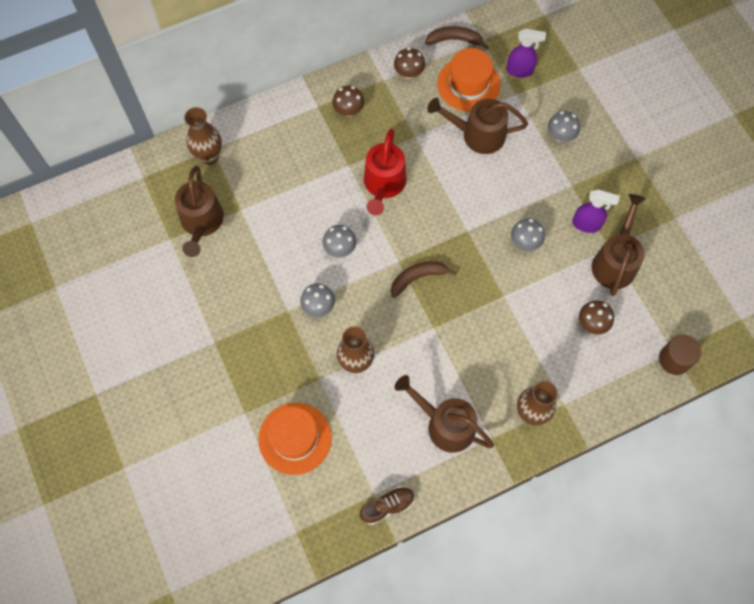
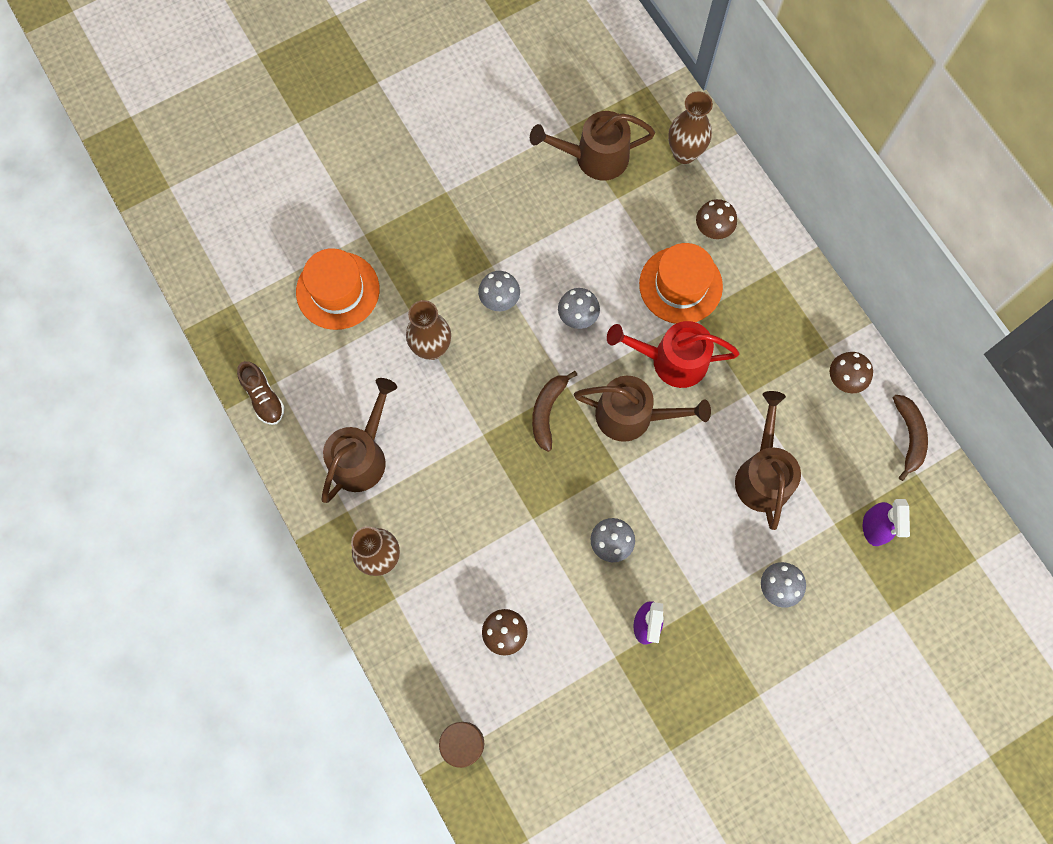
camera: 85 degrees right, 5 degrees up
(348, 110) = (774, 308): brown mushroom -> brown mushroom (713, 229)
(417, 278) = (547, 411): brown banana -> brown banana turned 135 degrees counterclockwise
(468, 84) = (840, 459): orange hat -> orange hat (680, 285)
(615, 261) = (595, 664): brown watering can -> brown watering can (632, 416)

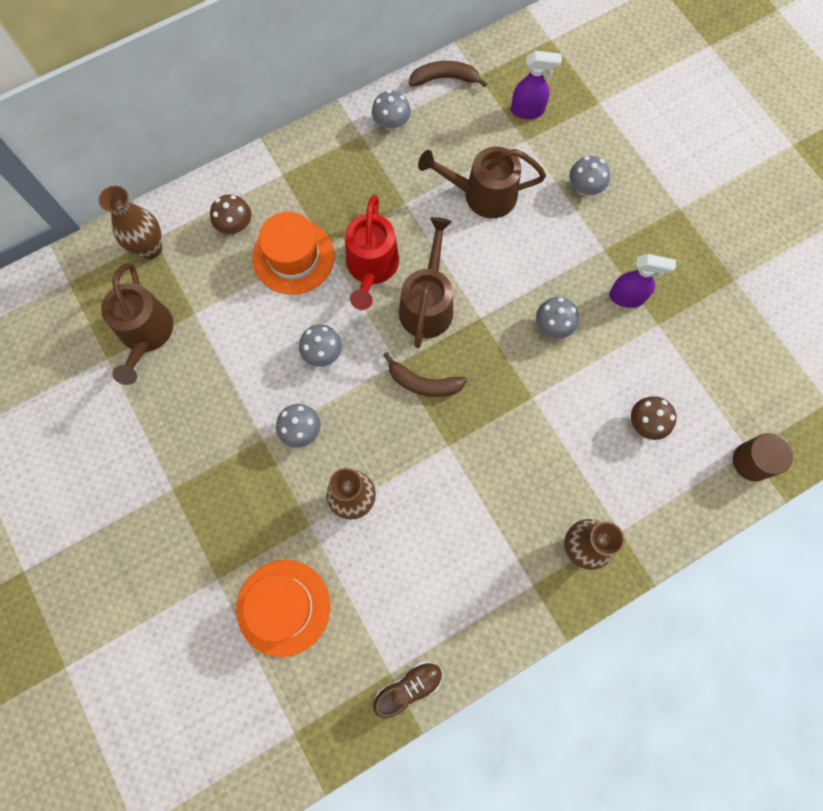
camera: 90 degrees left, 0 degrees up
(362, 455) = (473, 571): brown watering can -> none
(844, 379) = (391, 124): brown mushroom -> grey mushroom

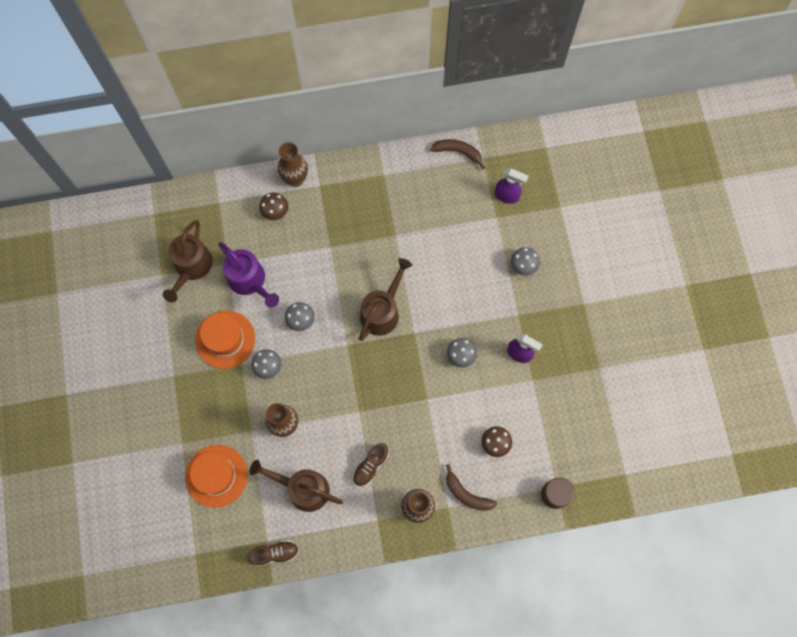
camera: 20 degrees right, 0 degrees up
(150, 248) = (214, 208): brown vase -> brown vase (295, 179)
(234, 325) = (250, 281): none -> purple watering can
(293, 257) = (306, 247): orange hat -> orange hat (225, 339)
(371, 268) = (355, 273): red watering can -> none
(391, 124) = (408, 174): grey mushroom -> none
(423, 383) = (359, 364): brown banana -> brown banana (466, 494)
(482, 195) = (450, 247): brown watering can -> brown watering can (302, 488)
(493, 514) = (370, 466): none -> brown shoe

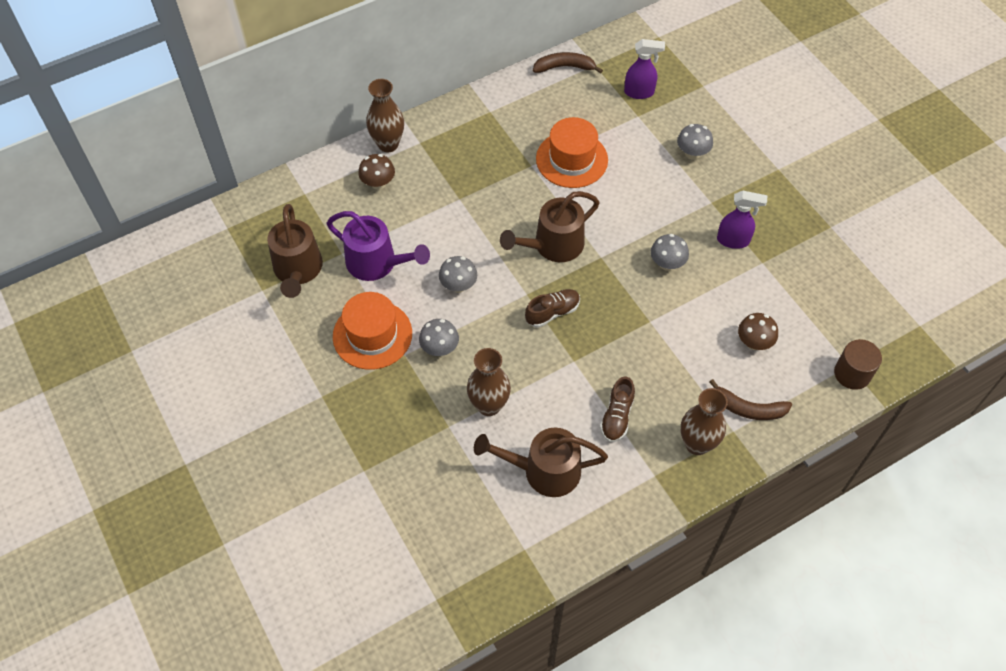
camera: 20 degrees left, 15 degrees down
(216, 476) = (425, 494): orange hat -> orange hat (571, 159)
(275, 553) = (542, 561): brown shoe -> brown shoe (552, 312)
(382, 311) = (552, 246): brown watering can -> brown watering can turned 135 degrees counterclockwise

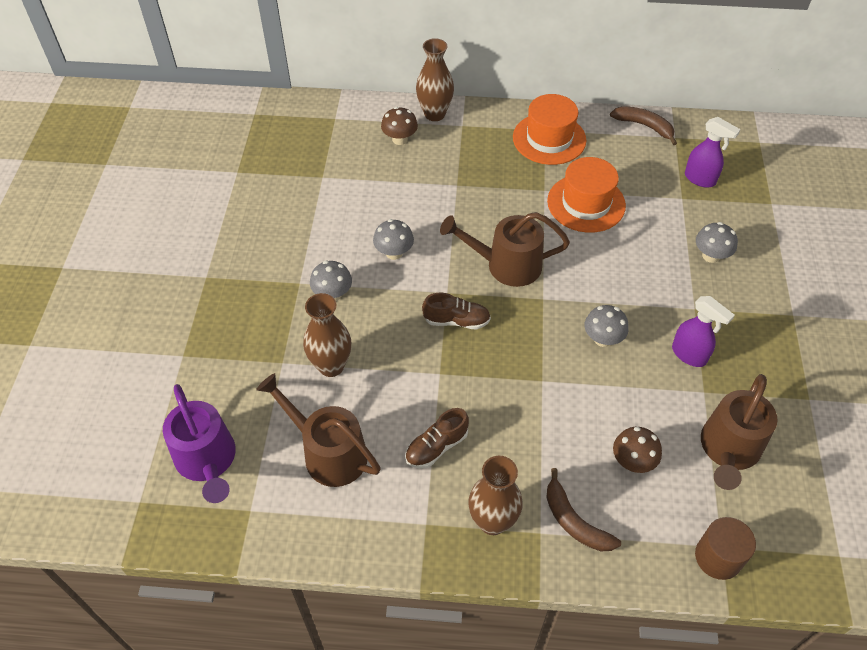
camera: 35 degrees right, 5 degrees down
(298, 271) = (276, 172): brown watering can -> brown watering can (728, 450)
(372, 335) = (288, 252): orange hat -> orange hat (549, 139)
(377, 263) = (343, 199): purple watering can -> purple watering can (207, 461)

